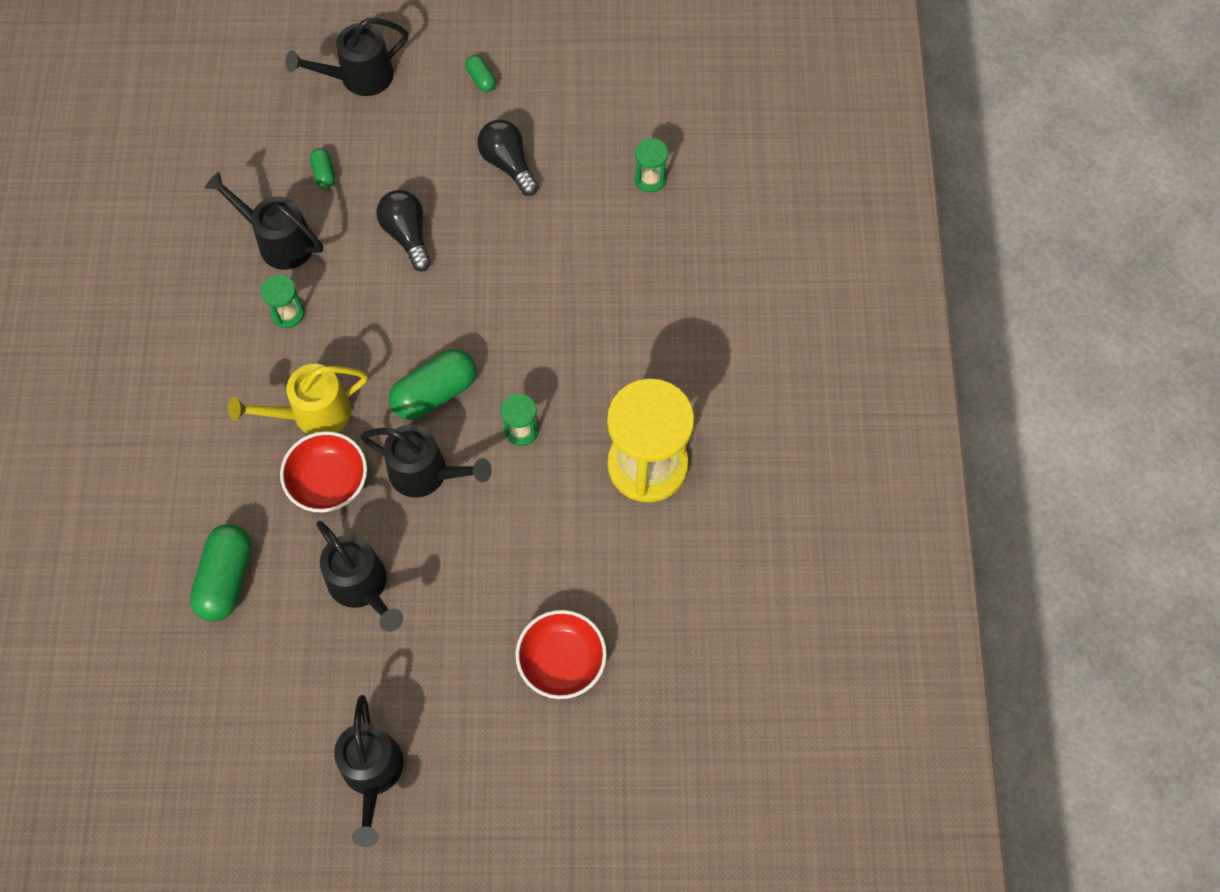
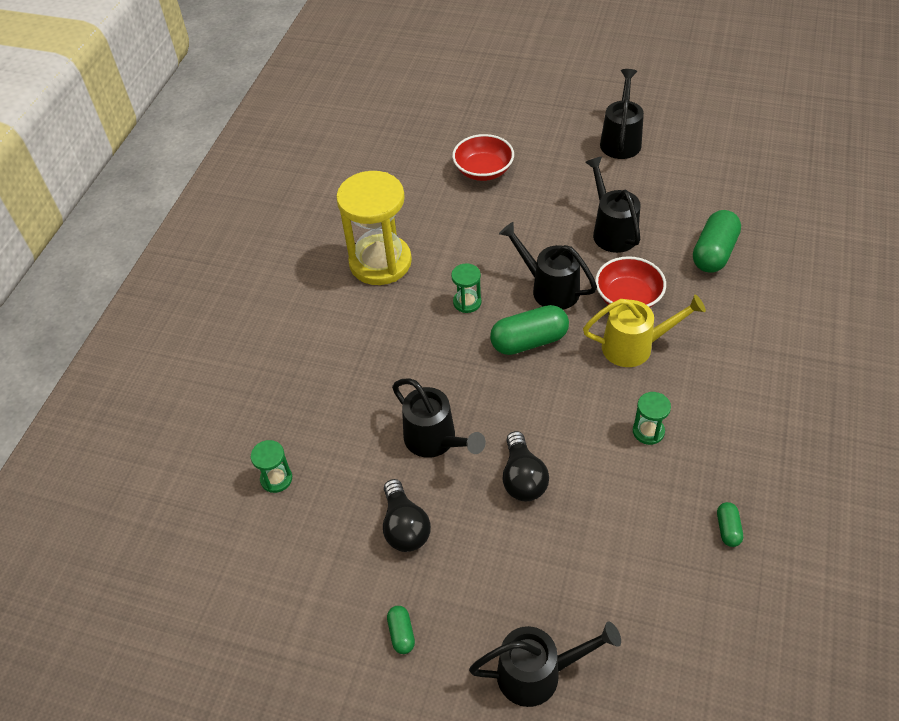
camera: 160 degrees left, 15 degrees down
(278, 241) = (651, 502): black watering can -> black watering can (436, 441)
(324, 173) = (595, 562): green capsule -> green capsule (727, 529)

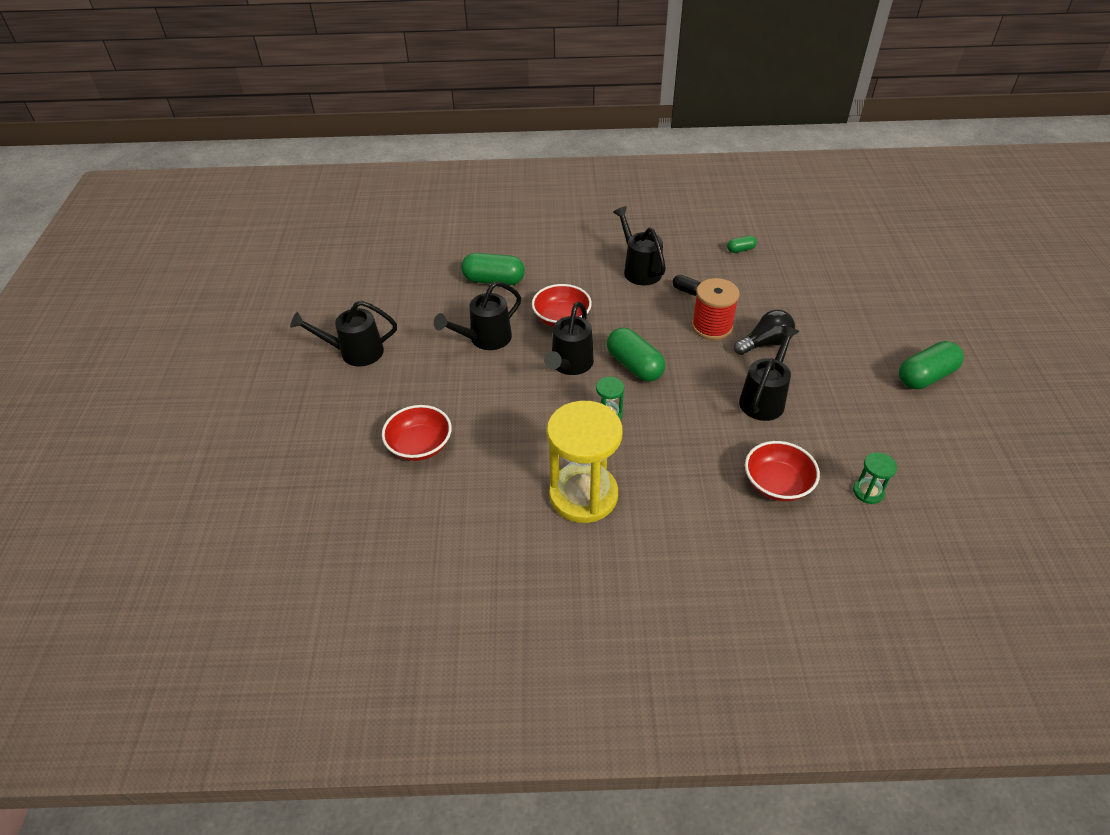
camera: 110 degrees left, 5 degrees down
(323, 406) = (777, 484): none -> red bowl
(401, 633) = (925, 376): green capsule -> green capsule, size x2.02
(405, 527) = (849, 396): black light bulb -> none
(539, 673) = (895, 309): black watering can -> black watering can (639, 269)
(571, 434) = (712, 326): none -> red spool
(635, 346) = (611, 307): yellow watering can -> none
(648, 431) = (686, 290): green hourglass -> black capsule

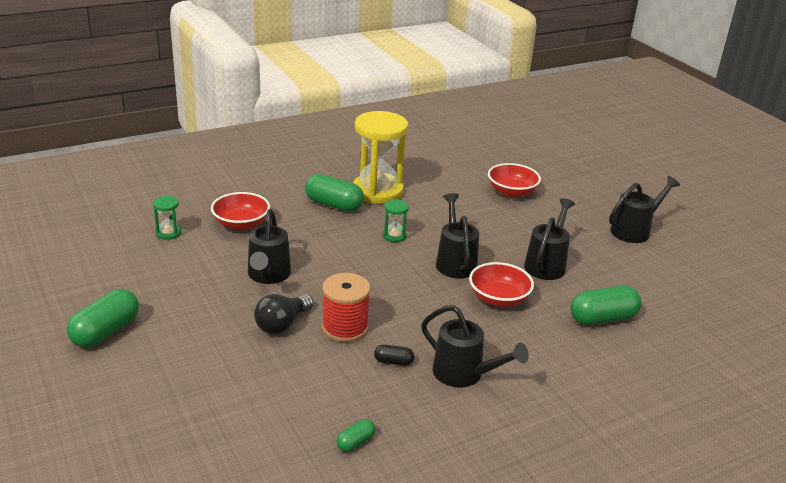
camera: 150 degrees right, 15 degrees down
(634, 366) = (398, 274): green capsule -> green capsule (334, 205)

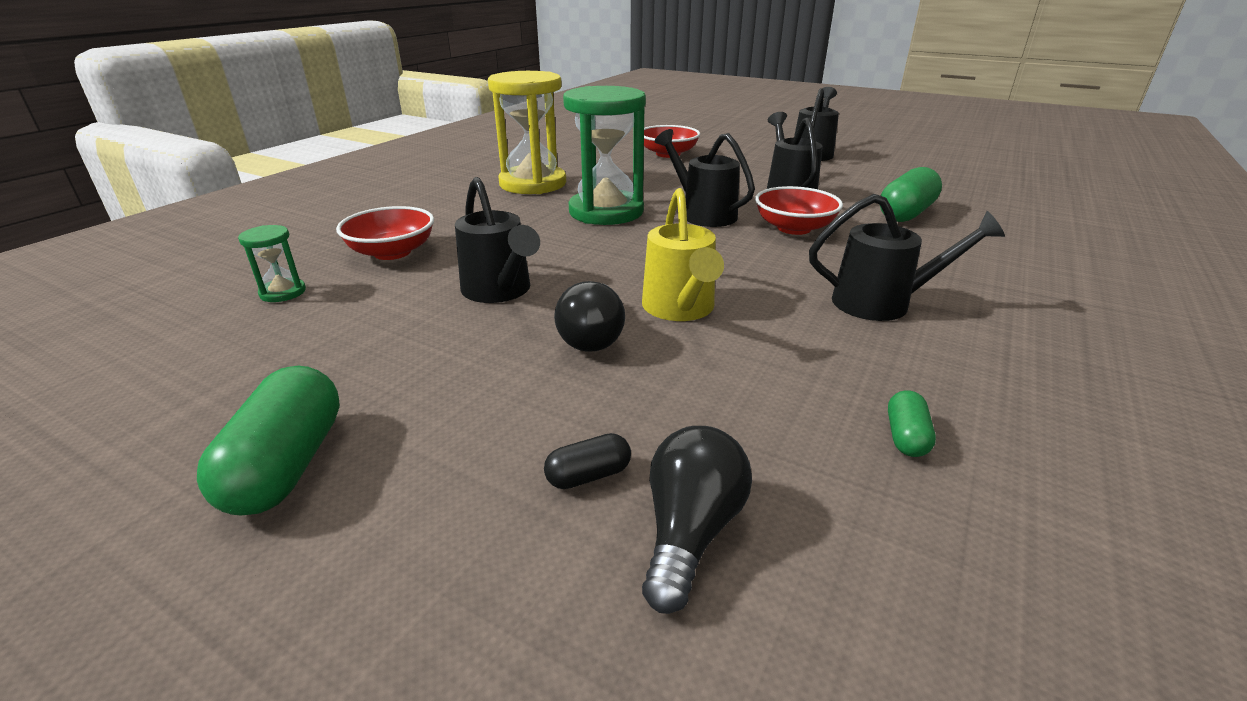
camera: 30 degrees left, 0 degrees up
(216, 429) = (690, 531): none -> black light bulb
(334, 205) = (496, 205): green capsule -> none
(345, 328) = (680, 309): red spool -> yellow watering can
(393, 362) = (792, 322): black capsule -> black capsule (588, 475)
(394, 236) = (606, 212): green hourglass -> green hourglass, size x2.31

